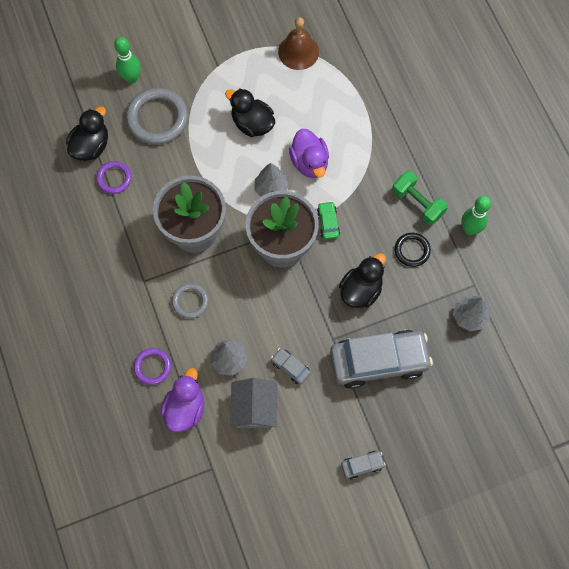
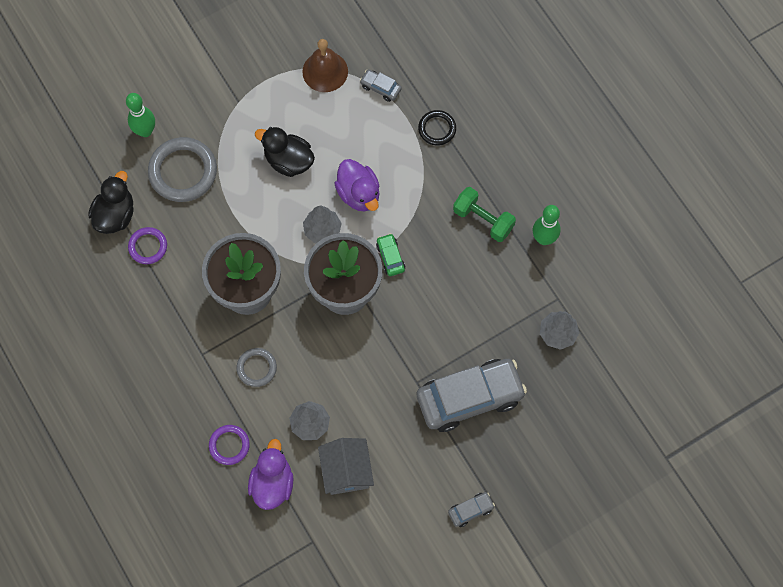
camera: 10 degrees left, 0 degrees up
(290, 367) = (377, 420): grey car -> grey car (380, 88)
(361, 290) = (438, 324): black duck -> none
(412, 250) = (485, 272): black ring -> black ring (437, 129)

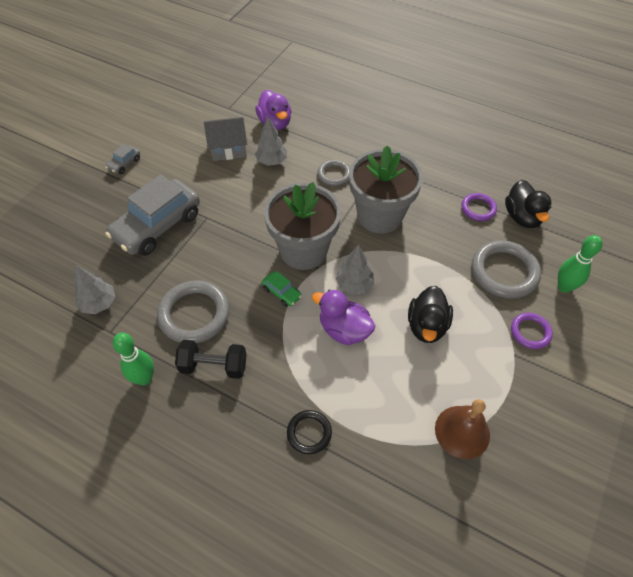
camera: 150 degrees right, 15 degrees down
(229, 445) = (319, 129): purple ring -> purple ring (530, 332)
(288, 161) = (427, 326): black duck -> black duck turned 105 degrees clockwise
(346, 471) = (228, 148): grey house -> grey house turned 60 degrees counterclockwise
(380, 88) = (395, 446): grey car -> none
(477, 277) = (194, 314): none -> grey ring
(483, 220) = (213, 366): green dumbbell -> black dumbbell

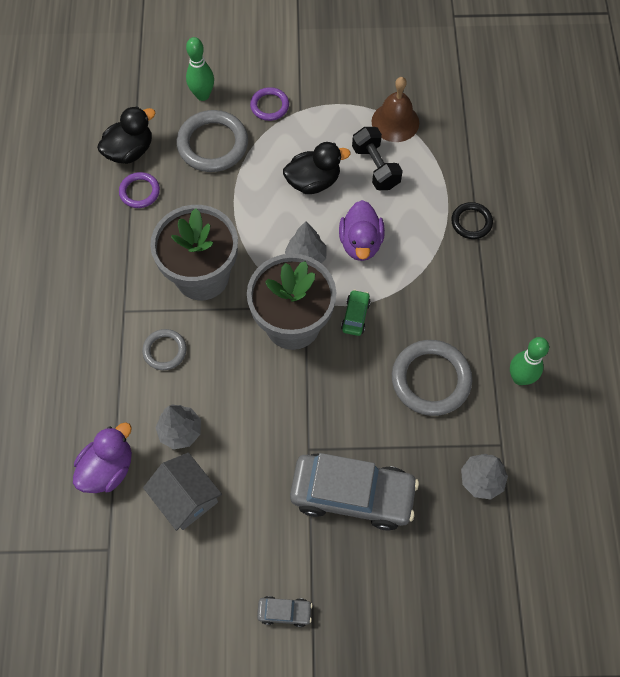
camera: 120 degrees left, 10 degrees up
(213, 366) = (468, 328): black dumbbell -> black dumbbell (375, 167)

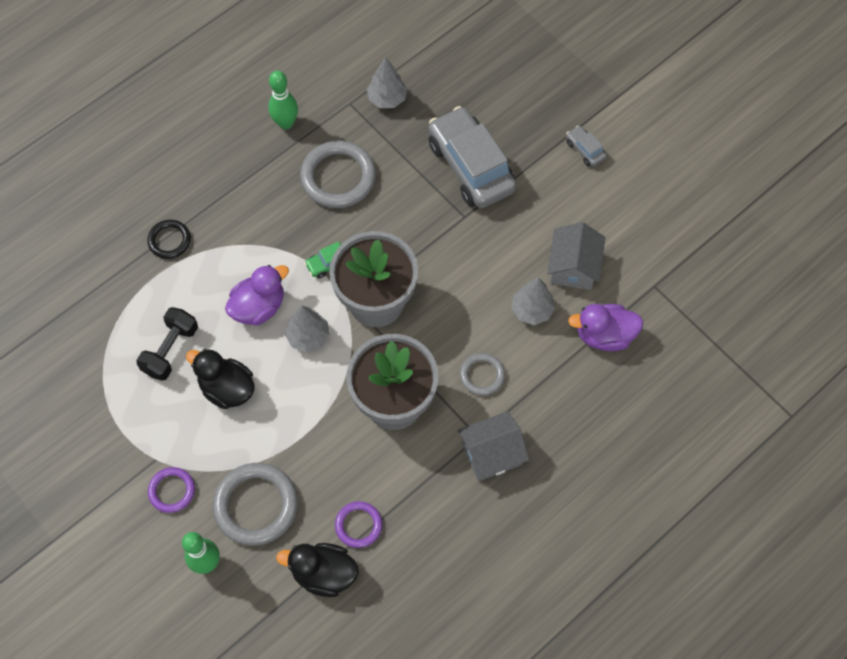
camera: 130 degrees left, 0 degrees up
(103, 309) = (491, 453): none -> grey house
(395, 122) = (106, 369): brown bell -> none

